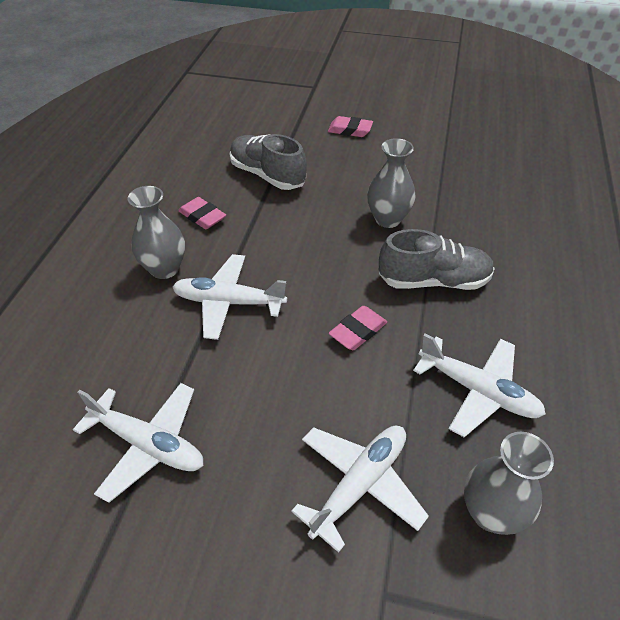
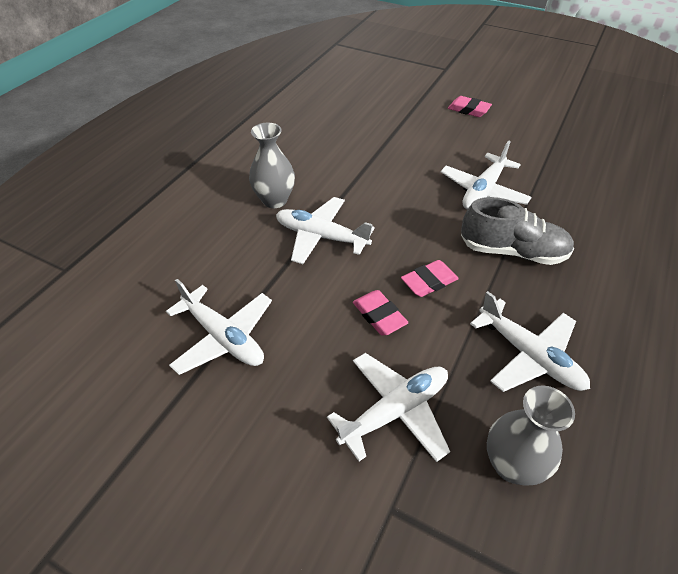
camera: 15 degrees right, 0 degrees up
(202, 216) = (318, 163): pink eraser -> pink eraser (379, 315)
(267, 175) = (383, 137): grey shoe -> none
(388, 219) = (483, 191): grey vase -> white plane

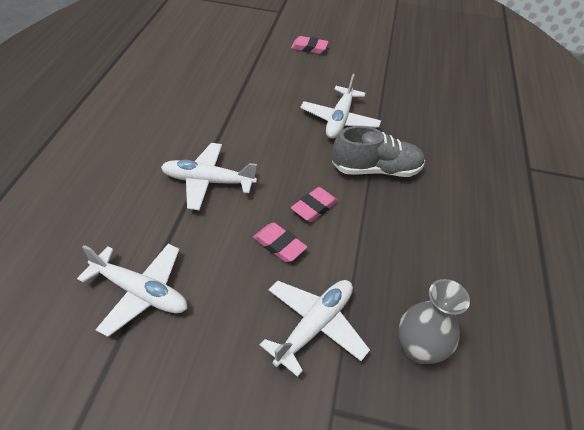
camera: 20 degrees left, 0 degrees up
(275, 200) = (154, 153): grey vase -> none
(529, 355) = (410, 256): white plane -> none

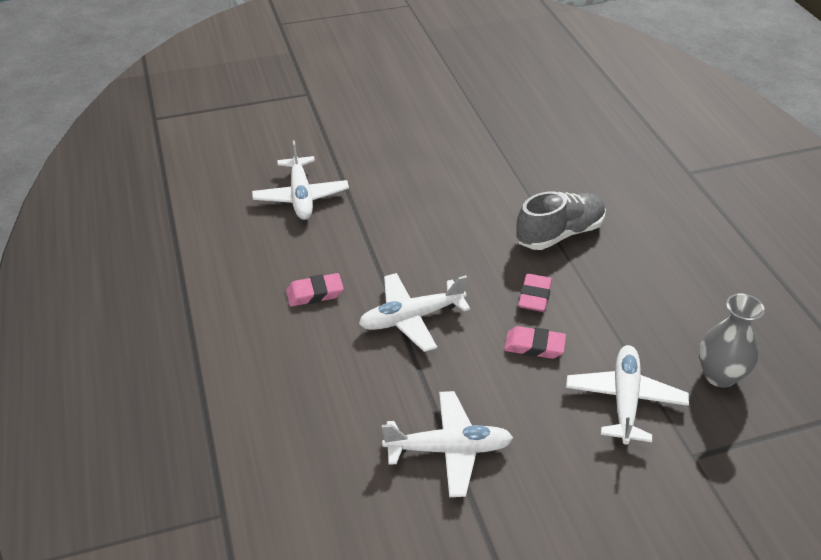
camera: 25 degrees left, 5 degrees down
(309, 48) = (381, 127): pink eraser -> pink eraser (315, 293)
(339, 120) = (482, 197): white plane -> white plane (301, 196)

